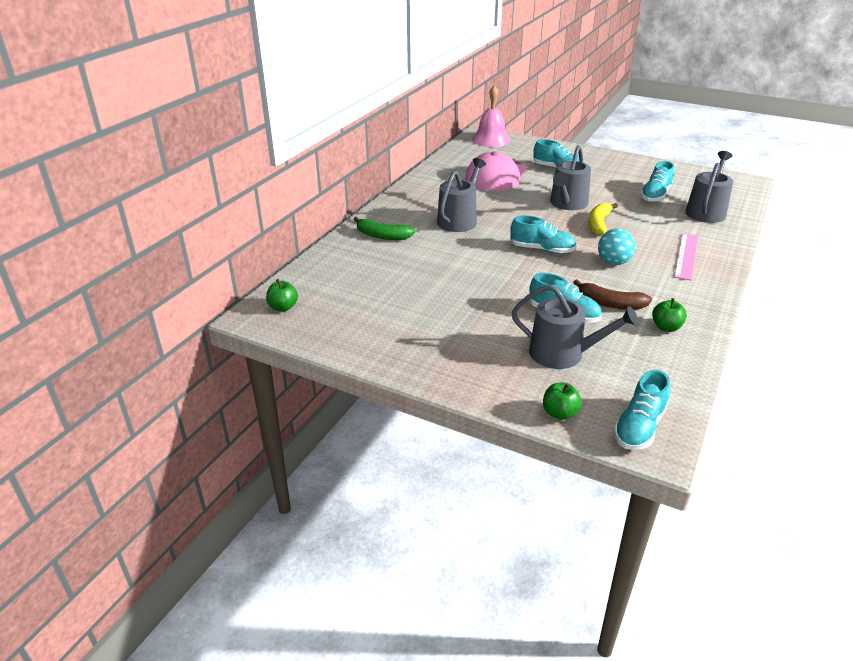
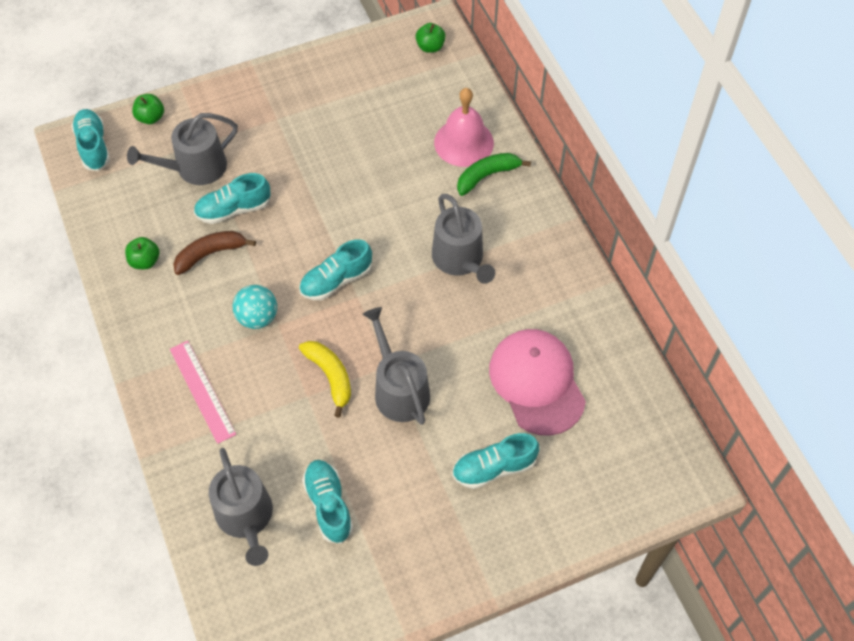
camera: 130 degrees right, 25 degrees up
(491, 139) = (661, 477): pink bell -> pink bell (463, 142)

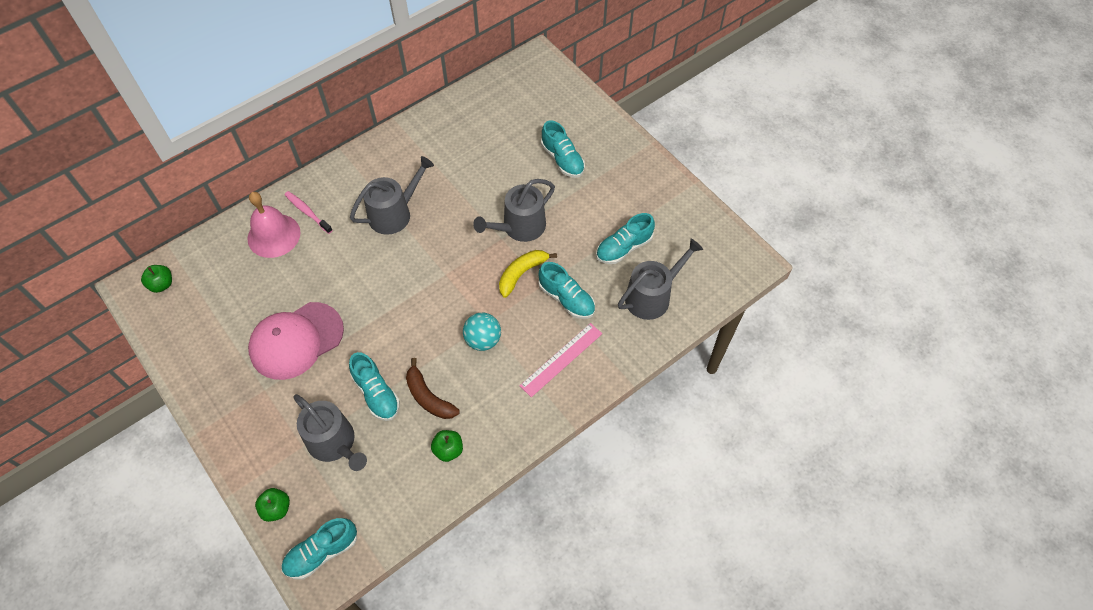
camera: 105 degrees left, 0 degrees up
(336, 280) = (433, 293): turquoise shoe -> turquoise shoe (566, 299)
(487, 176) = (307, 212): green banana -> pink toothbrush
(537, 382) = (489, 148): pink cap -> pink cap (296, 340)

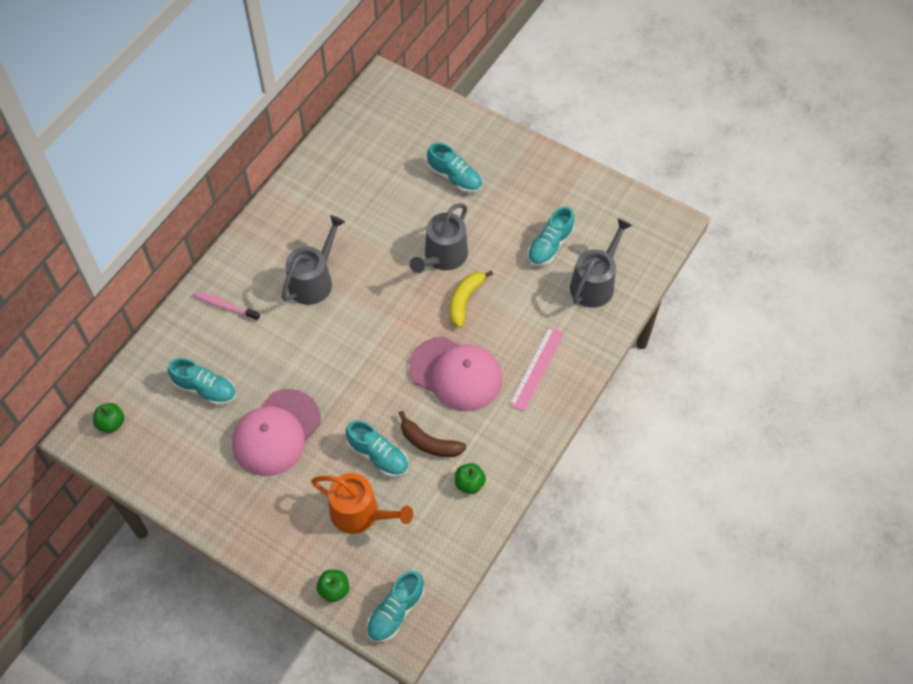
camera: 20 degrees left, 0 degrees up
(274, 235) = (202, 339): pink bell -> none
(334, 443) = (360, 513): grey watering can -> orange watering can
(483, 340) = (456, 374): turquoise ball -> pink cap
(566, 299) = (517, 311): turquoise shoe -> turquoise shoe (205, 389)

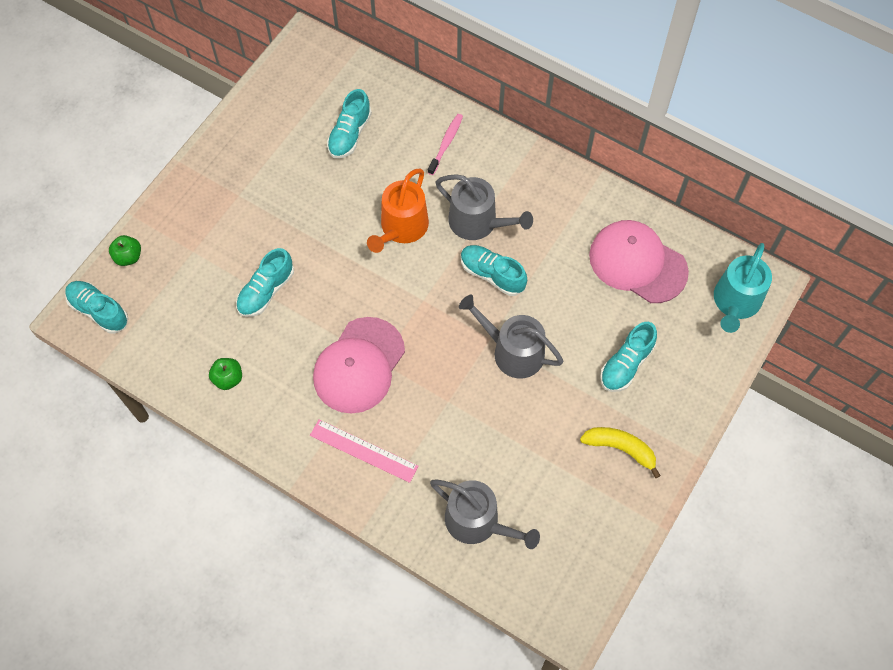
camera: 90 degrees right, 5 degrees up
(111, 423) = (316, 62): green apple -> none
(276, 433) = (298, 198): pink cap -> pink cap (637, 263)
(360, 513) = (204, 277): orange watering can -> orange watering can (401, 228)
(400, 103) = (735, 302): none -> turquoise watering can
(429, 443) = (278, 339): brown banana -> none
(465, 300) = (453, 375): yellow banana -> yellow banana (620, 448)
(550, 246) = (531, 471): turquoise shoe -> turquoise shoe (492, 274)

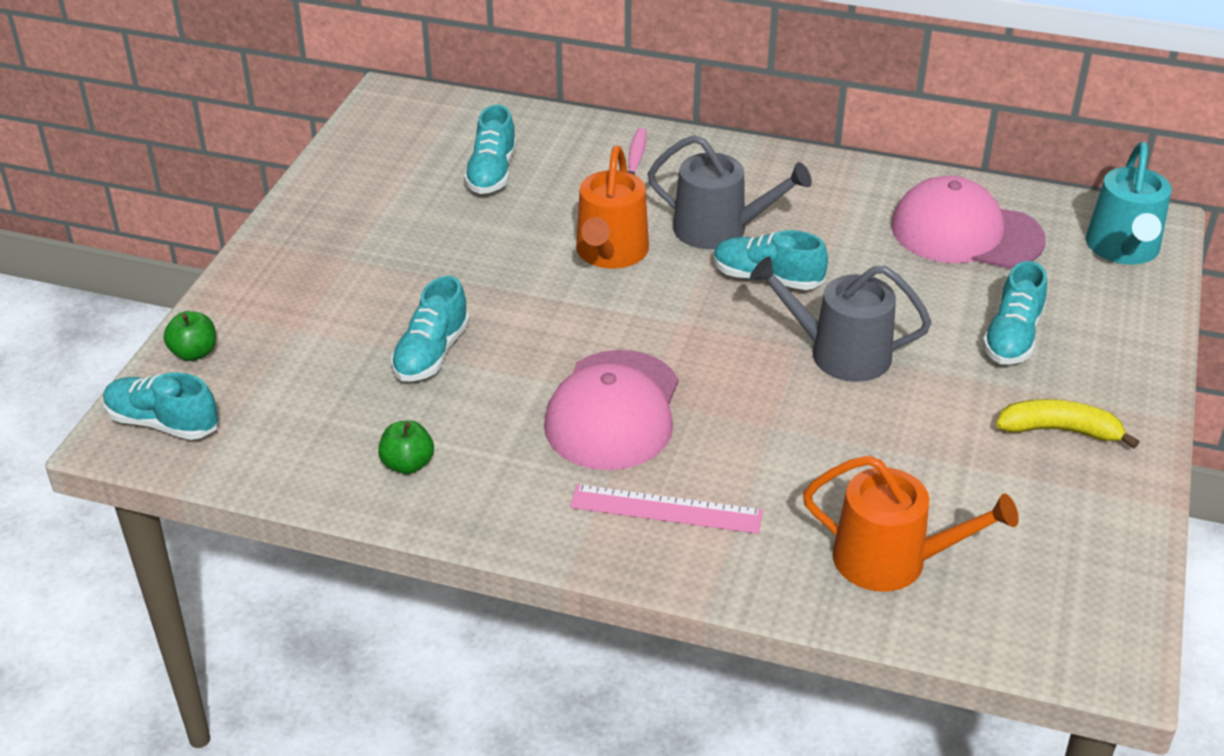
camera: 15 degrees left, 25 degrees down
(478, 522) = (891, 560): grey watering can -> orange watering can

